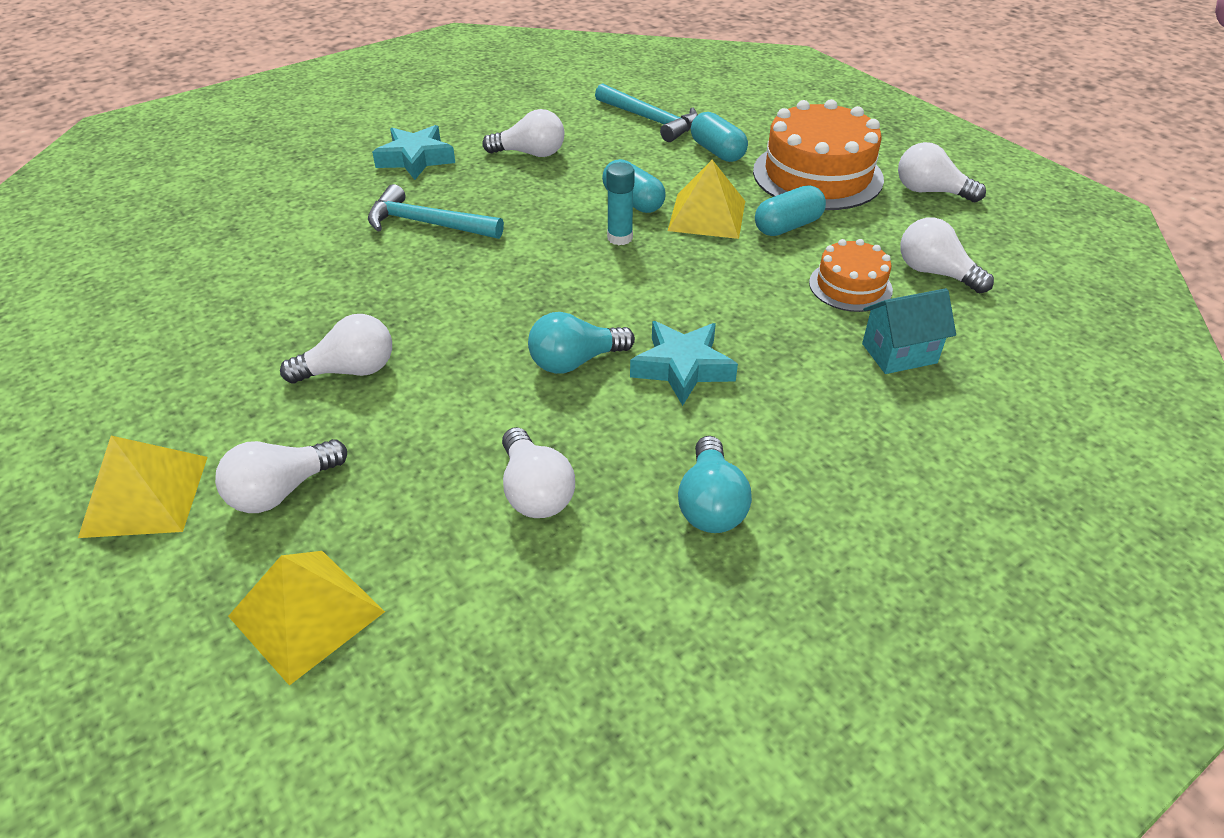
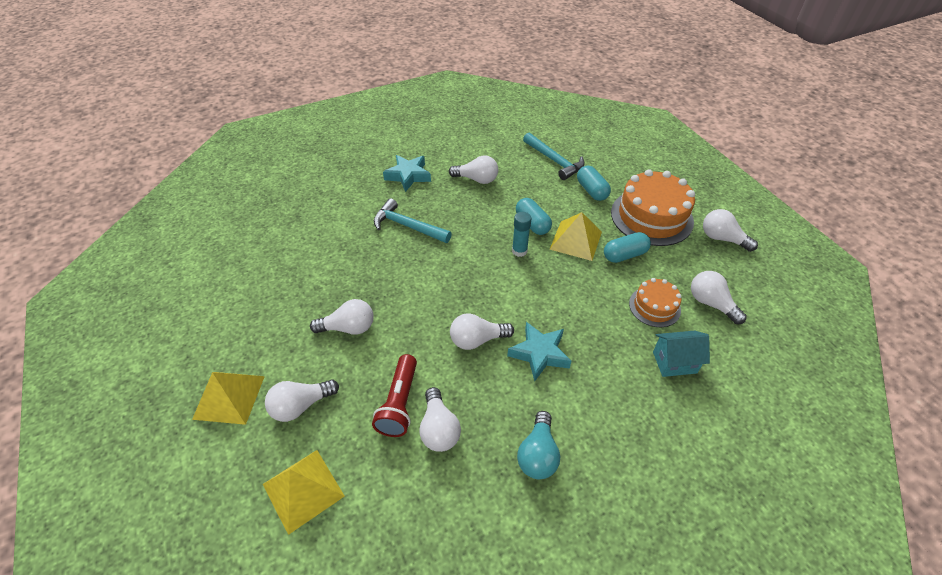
camera: 10 degrees right, 5 degrees up
(459, 465) = (399, 403): none -> red flashlight
(575, 361) = (477, 340): turquoise light bulb -> white light bulb

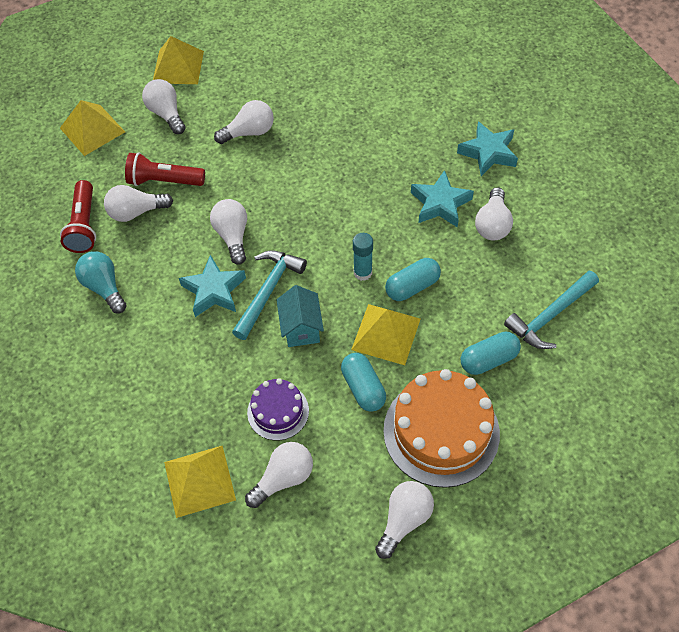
camera: 90 degrees right, 10 degrees up
(348, 328) = (249, 132): white light bulb -> white light bulb turned 105 degrees counterclockwise
(408, 226) = (396, 162): turquoise hammer -> turquoise hammer (268, 291)
(453, 485) = (84, 225): none -> red flashlight
(454, 204) = (440, 204): none -> turquoise star
(538, 454) = (104, 287): turquoise light bulb -> turquoise light bulb turned 45 degrees clockwise
(654, 306) = (278, 411): orange cake -> purple cake
(674, 362) = (198, 420): turquoise house -> turquoise house (301, 328)
(729, 359) = (199, 481): none -> yellow pyramid

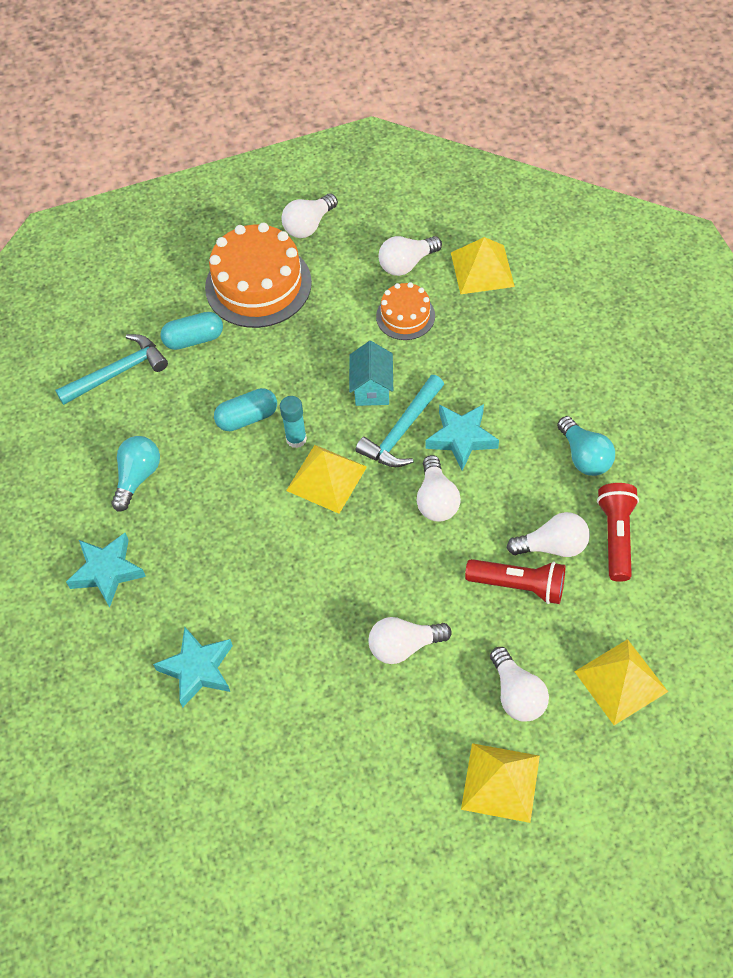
camera: 170 degrees left, 0 degrees up
(278, 411) = (405, 316): purple cake -> orange cake
(363, 388) = (321, 327): turquoise capsule -> none
(386, 334) = (287, 374): yellow pyramid -> yellow pyramid (326, 478)
(440, 204) = (188, 510): turquoise star -> turquoise star (197, 669)
(492, 224) = (137, 477): white light bulb -> turquoise light bulb

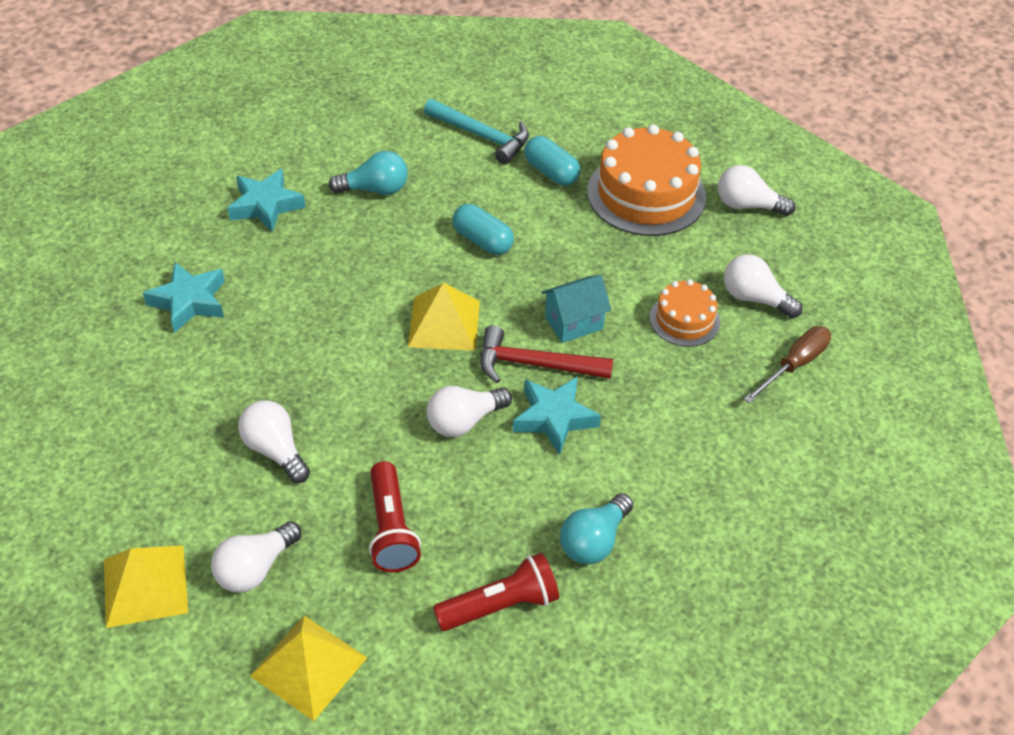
camera: 60 degrees right, 10 degrees down
(296, 439) = (478, 285): turquoise glue stick -> none
(402, 431) = (535, 364): turquoise hammer -> red hammer
(482, 269) = (794, 365): yellow pyramid -> brown screwdriver
(552, 546) = (457, 546): white light bulb -> none

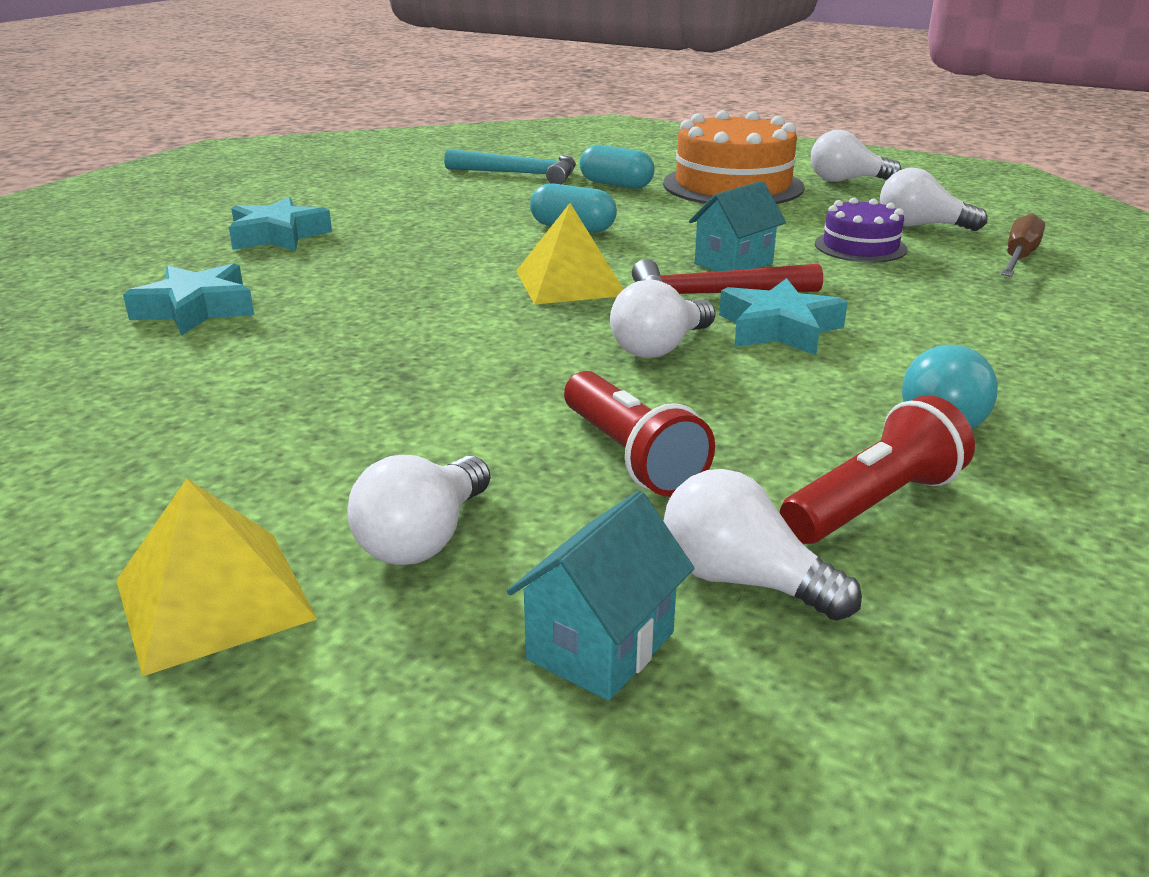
camera: 15 degrees left, 20 degrees down
(275, 450) = (392, 411): white light bulb -> white light bulb (743, 580)
(309, 667) = (600, 646): yellow pyramid -> turquoise house
(375, 189) = (415, 213): turquoise light bulb -> none
(684, 320) = (860, 246): orange cake -> purple cake

